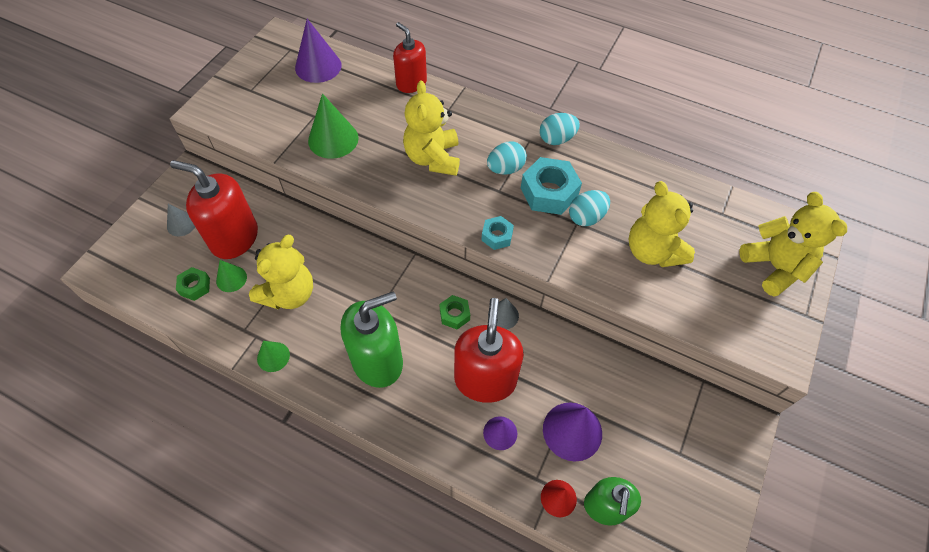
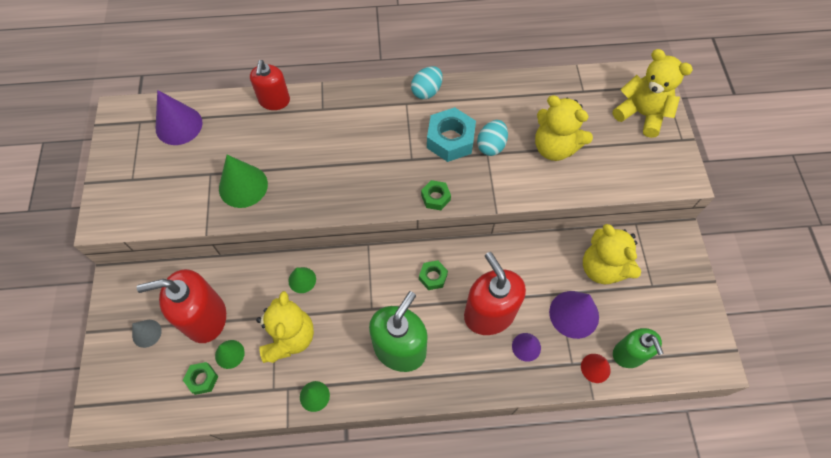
camera: 30 degrees left, 5 degrees up
(336, 251) = (302, 280): none -> green cone
(411, 83) = (274, 101): red soap dispenser -> red soap dispenser turned 105 degrees counterclockwise
(433, 158) = (340, 159): yellow teddy bear -> yellow teddy bear (602, 268)
(497, 236) = (435, 198): turquoise nut -> green nut
(503, 315) = (469, 256): grey cone -> none
(505, 169) = (404, 137): turquoise egg -> none

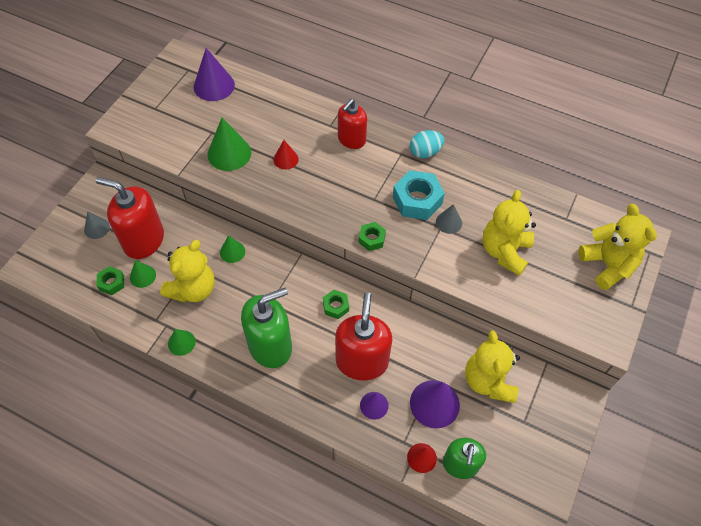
camera: 30 degrees right, 5 degrees down
(274, 101) = (297, 101): red soap dispenser -> red soap dispenser (351, 139)
(303, 163) = (285, 159): none -> red cone
(491, 146) = (449, 222): turquoise egg -> grey cone
(554, 147) = (504, 251): yellow teddy bear -> yellow teddy bear turned 45 degrees clockwise

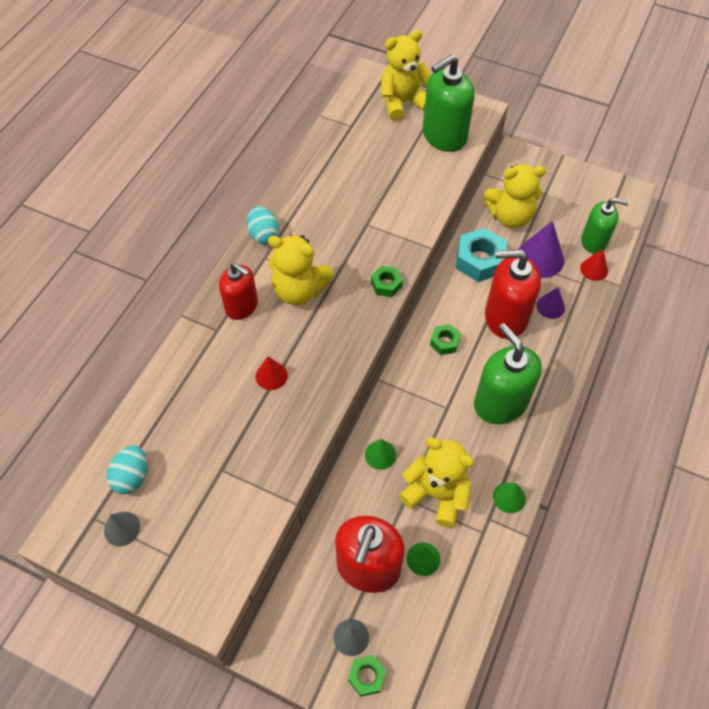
camera: 90 degrees left, 0 degrees up
(111, 283) = (437, 597): green nut -> green nut (366, 676)
(214, 85) = (132, 477): purple cone -> turquoise egg
(229, 153) = (260, 443): green cone -> none
(417, 200) = (332, 243): turquoise nut -> turquoise nut (479, 260)
(449, 222) = (360, 217): grey cone -> grey cone (122, 528)
(504, 251) = (394, 174): yellow teddy bear -> yellow teddy bear (299, 290)
(563, 300) = (444, 136): none -> green soap dispenser

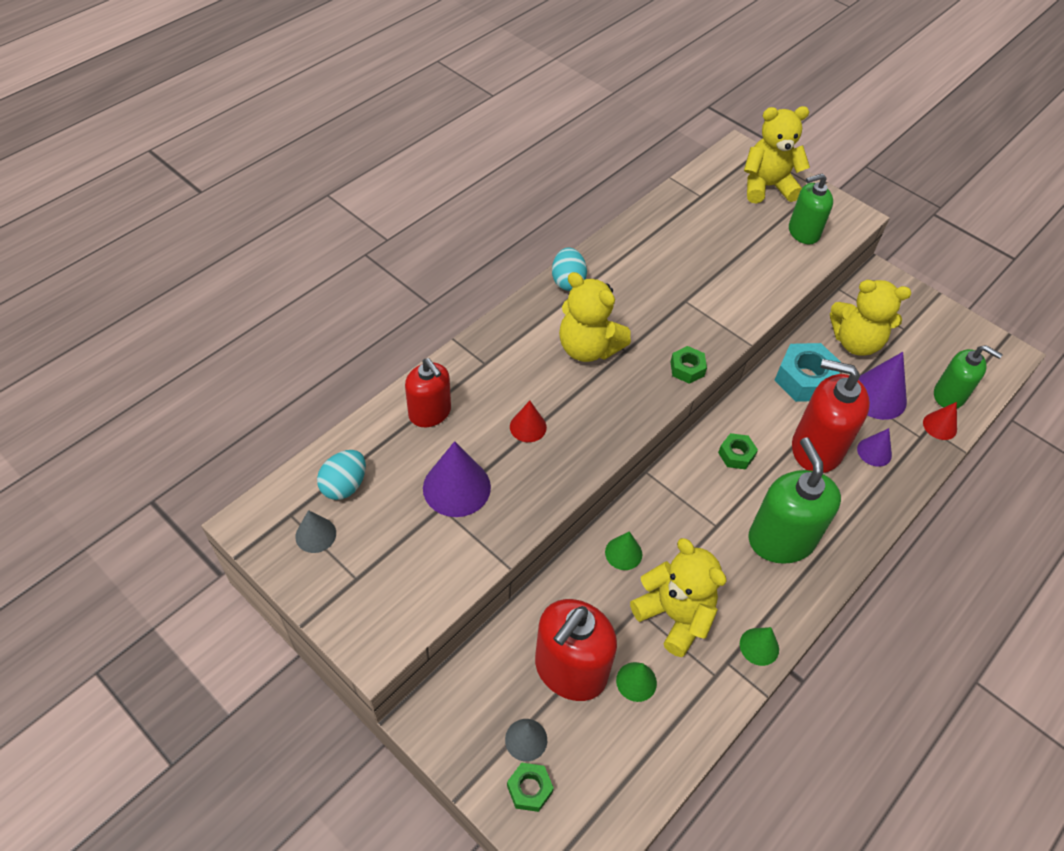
camera: 15 degrees right, 5 degrees down
(228, 448) = (456, 487): none -> purple cone
(242, 306) = (520, 347): red soap dispenser -> red soap dispenser (430, 413)
(444, 136) = (803, 232): green soap dispenser -> green soap dispenser, size x0.64

